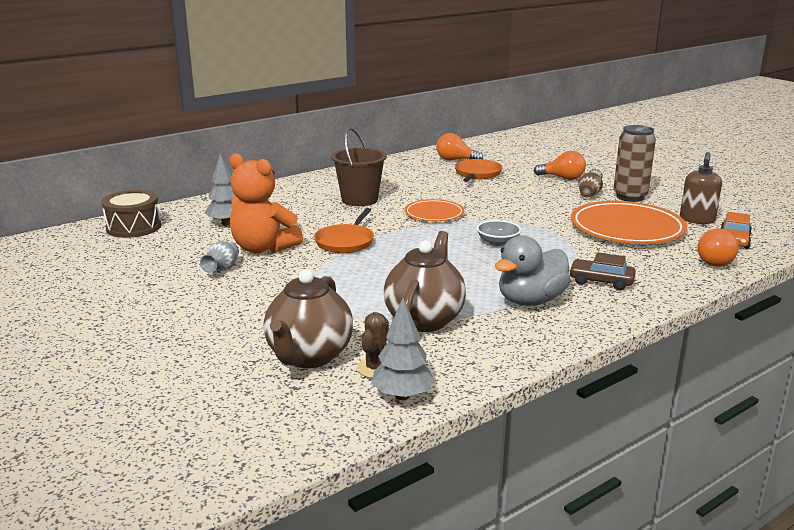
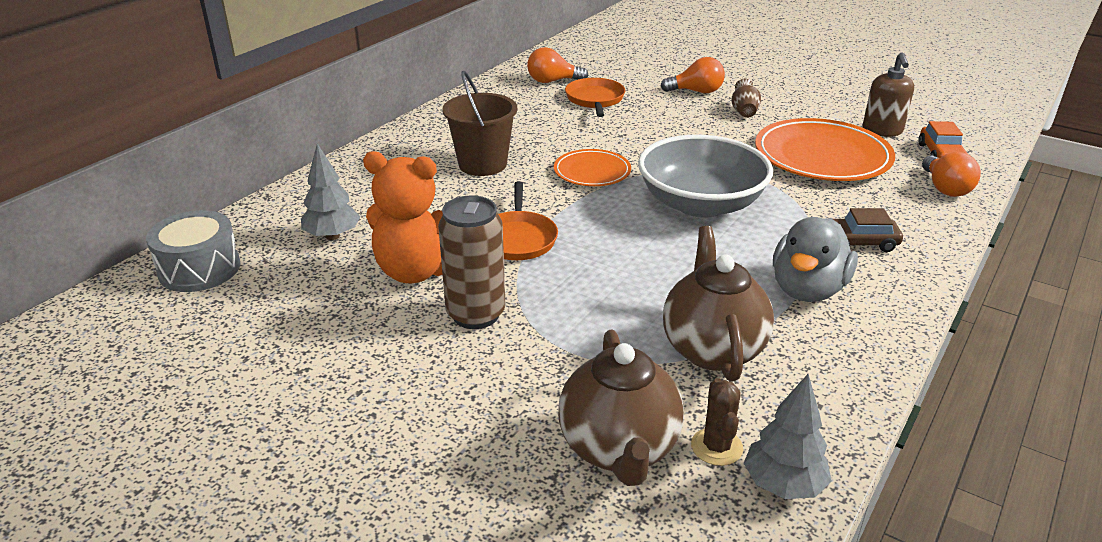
camera: 20 degrees left, 10 degrees up
(133, 227) = (199, 269): brown drum -> grey drum
(222, 269) = (387, 320): grey vase -> none
(498, 242) = (700, 204): grey bowl -> grey bowl, size x2.33
(630, 197) = (789, 109): brown can -> brown can (475, 314)

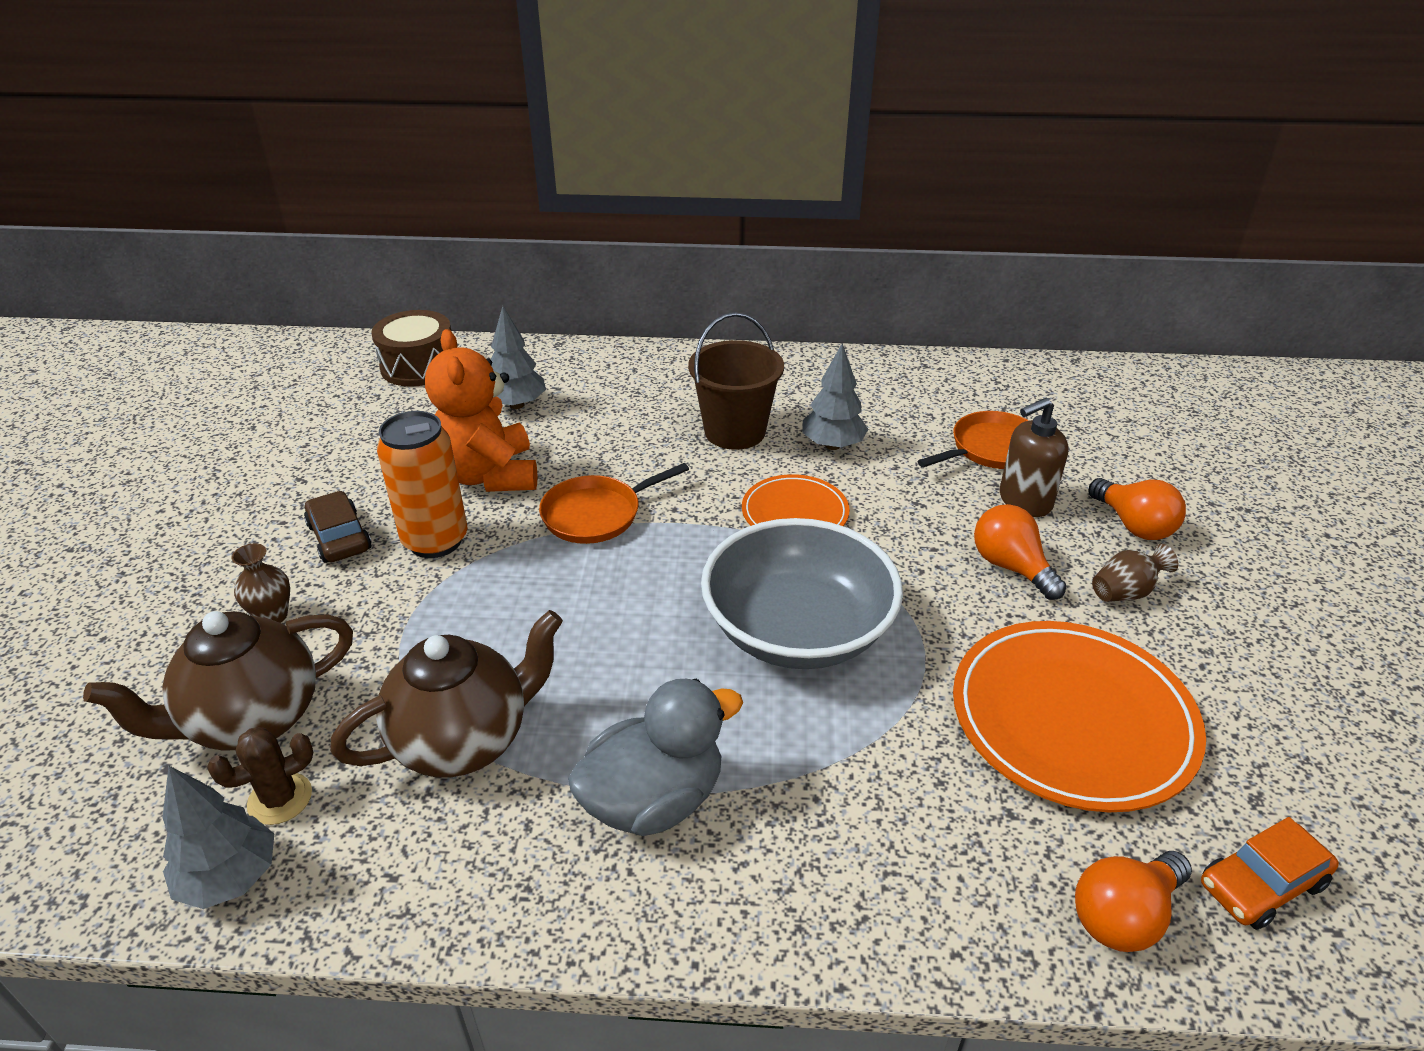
camera: 60 degrees right, 5 degrees up
(199, 269) = (419, 366): grey drum -> brown drum
(475, 314) = (435, 541): brown can -> orange can
(493, 418) = (272, 616): none -> brown vase
(537, 139) = (832, 445): none -> grey tree
(552, 81) = (1001, 400): orange light bulb -> orange light bulb (1011, 567)
(807, 289) = (653, 800): grey duck -> grey duck turned 150 degrees clockwise
(858, 242) = (828, 828): brown car -> brown car (339, 537)
(882, 131) = (1260, 776): brown soap dispenser -> brown soap dispenser (1024, 501)

